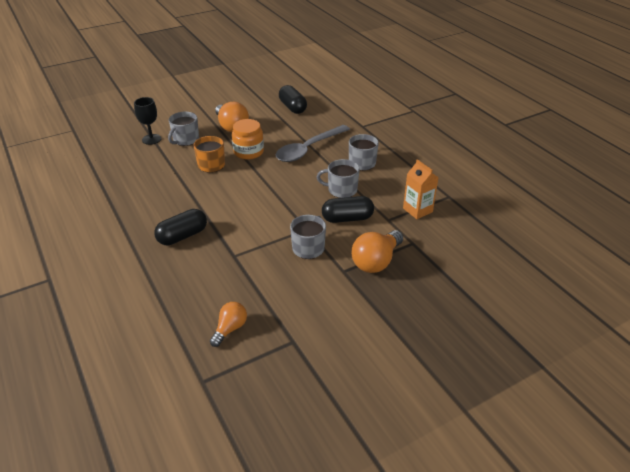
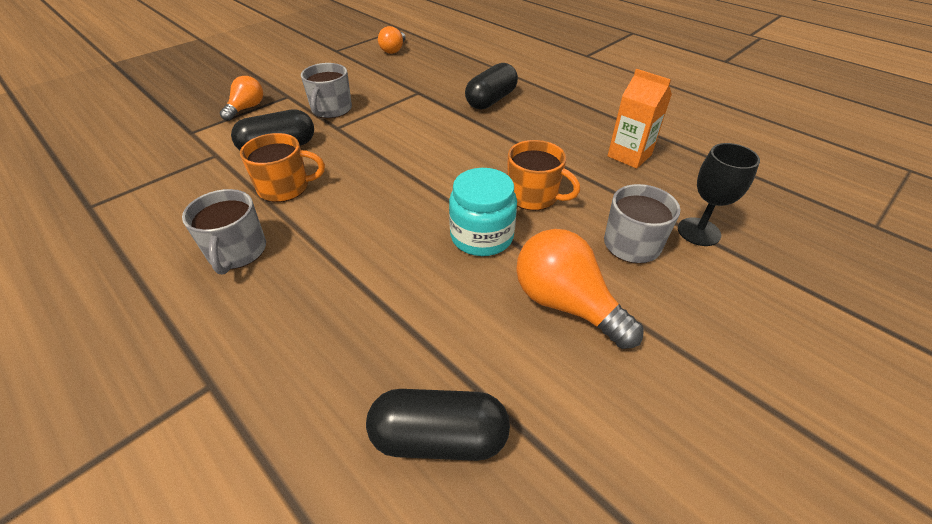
camera: 165 degrees right, 5 degrees up
(248, 152) = (481, 236): orange jar -> turquoise jar
(292, 107) = (439, 437): black capsule -> black capsule turned 45 degrees counterclockwise
(308, 149) = (357, 268): grey spoon -> none
(341, 190) = (285, 188): grey mug -> orange mug
(376, 261) = (246, 108): orange light bulb -> orange light bulb, size x0.61
(417, 210) = (161, 175): orange carton -> orange carton (629, 155)

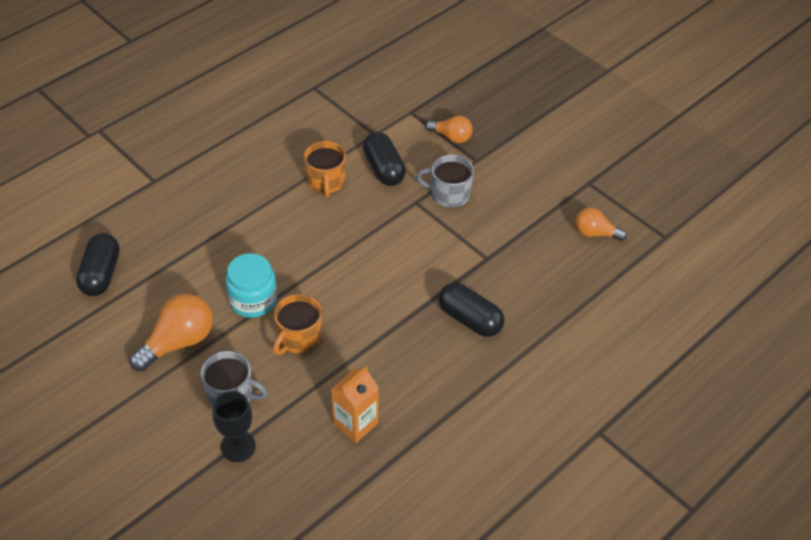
camera: 90 degrees right, 5 degrees up
(237, 252) = (256, 170): grey mug -> none

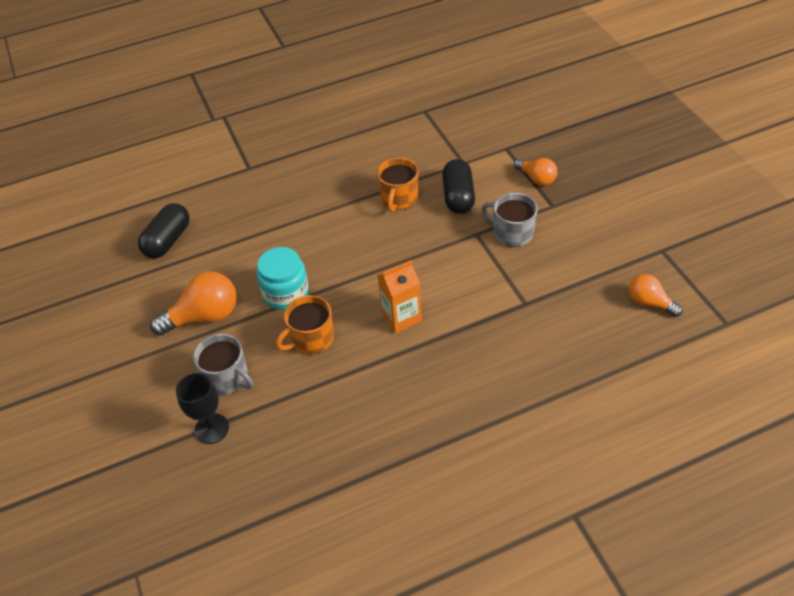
camera: 25 degrees right, 0 degrees up
(355, 423) = (328, 436): orange carton -> orange carton (401, 317)
(470, 319) = (483, 361): black capsule -> none

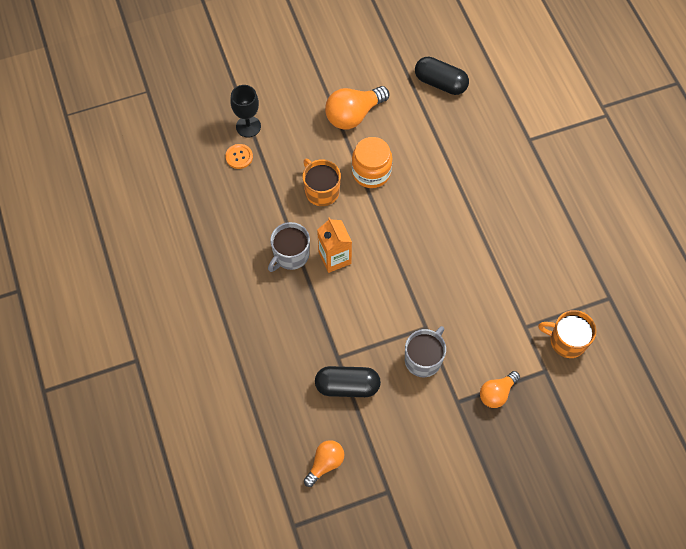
camera: 90 degrees right, 15 degrees up
(204, 317) = (353, 115): orange light bulb -> orange light bulb turned 75 degrees clockwise
(227, 377) = (292, 134): grey mug -> grey mug (290, 255)
(259, 433) = (239, 157): none -> orange button
(286, 293) = (371, 172): turquoise jar -> orange jar
(399, 198) = (478, 265): orange mug -> orange mug (567, 341)
(458, 196) = (476, 317): black capsule -> black capsule (347, 386)

